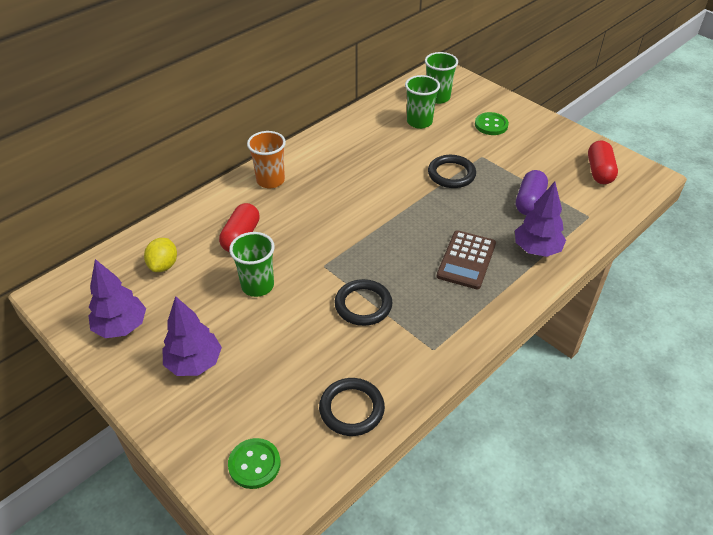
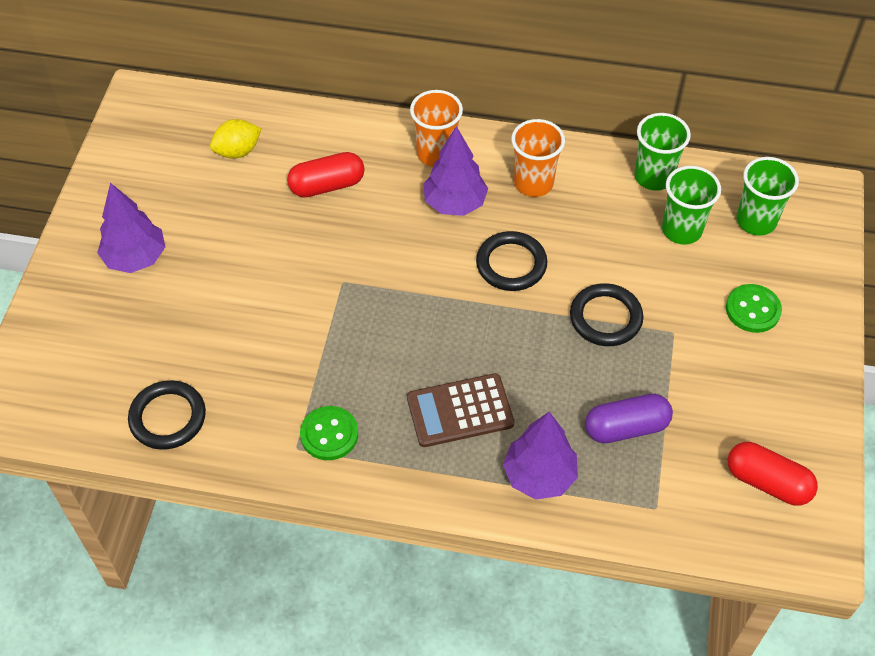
camera: 55 degrees right, 10 degrees up
(121, 327) = (138, 175): purple tree -> purple tree (454, 203)
(254, 464) = (56, 377): green button -> green button (329, 434)
(257, 286) = (269, 243): green cup -> green cup (653, 177)
(334, 155) = (533, 183): none -> orange cup
(363, 305) = (312, 350): black ring -> black ring (511, 264)
(599, 171) = (767, 482): red capsule -> red capsule turned 60 degrees clockwise

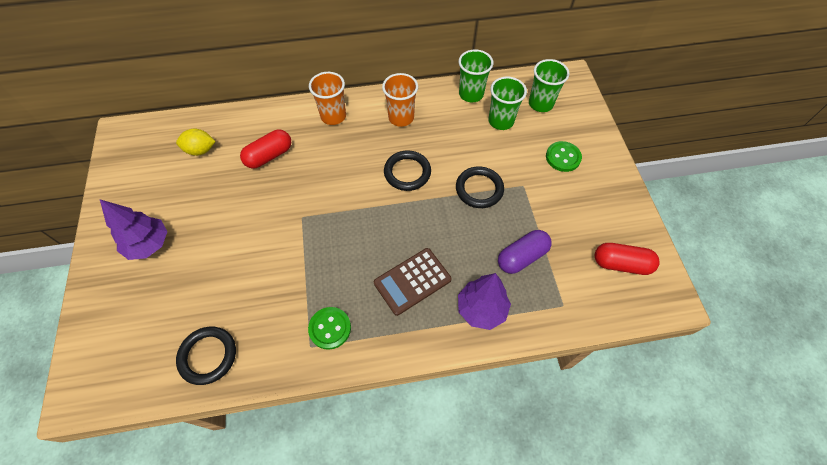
camera: 20 degrees left, 5 degrees up
(237, 151) = (200, 150): yellow lemon -> yellow lemon turned 45 degrees clockwise
(454, 203) = (356, 144): purple tree -> none

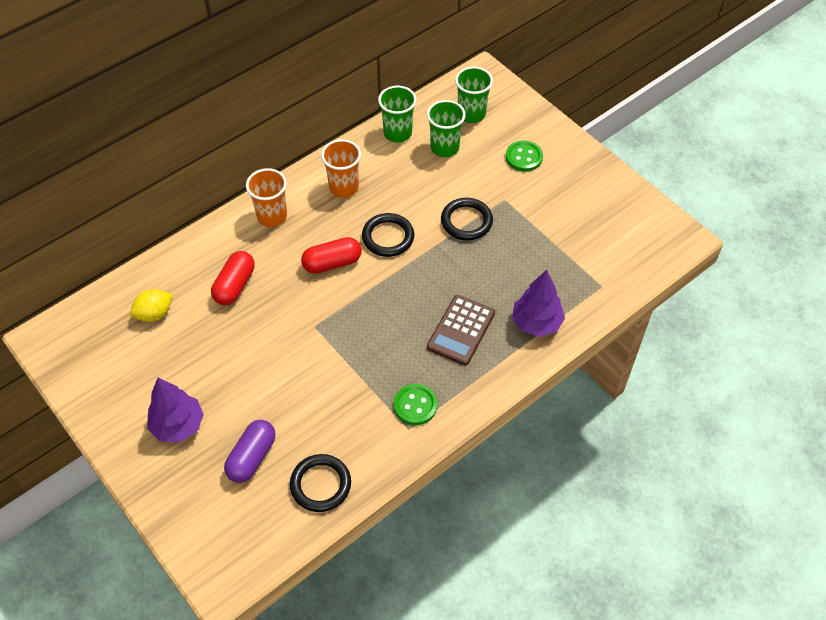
camera: 30 degrees left, 5 degrees down
(522, 257) = (542, 263): purple capsule -> purple capsule (252, 457)
(621, 264) = (628, 229): red capsule -> red capsule (332, 263)

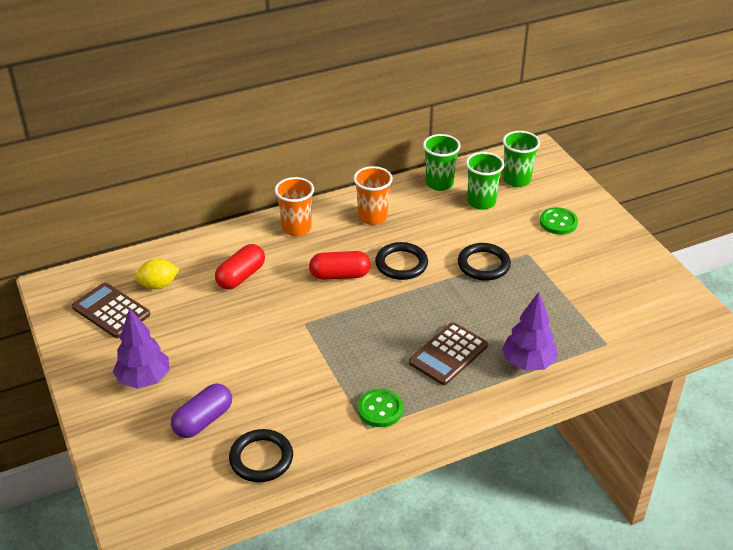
camera: 15 degrees right, 15 degrees down
(116, 355) = (111, 311): none -> brown calculator

